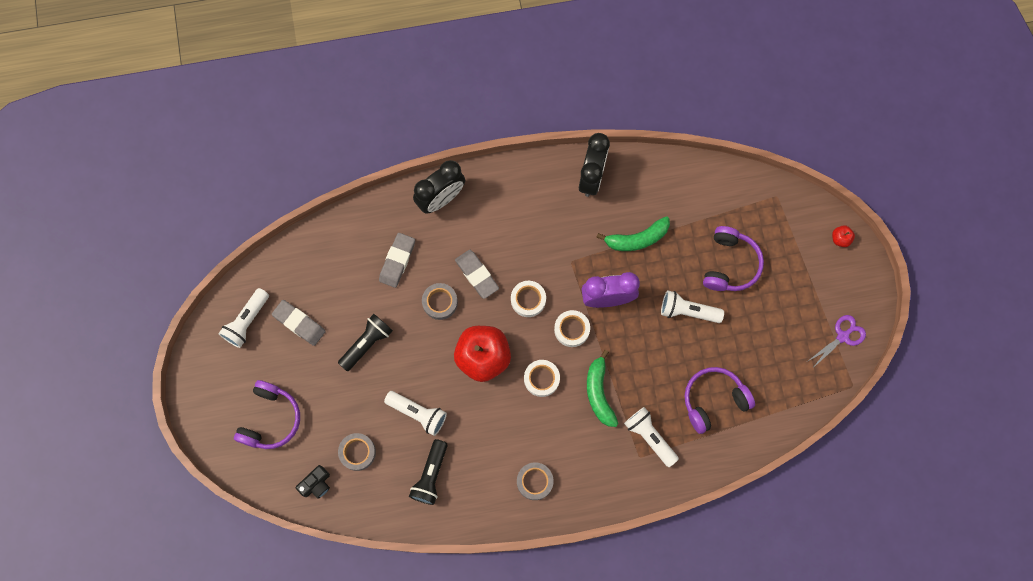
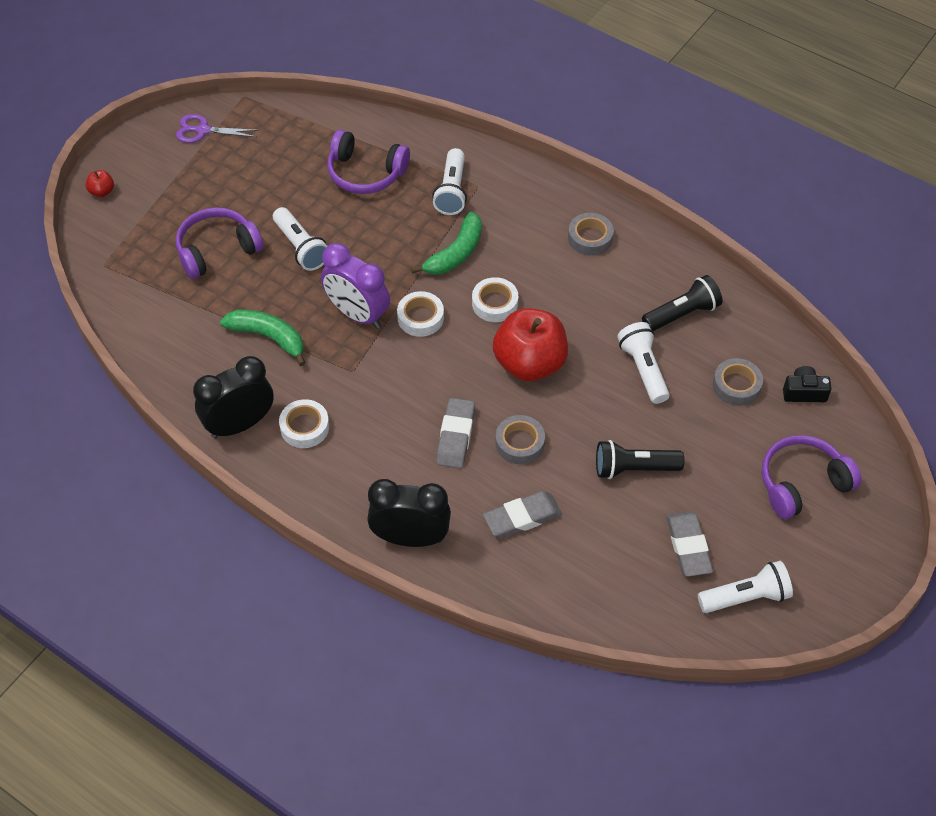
camera: 135 degrees left, 20 degrees down
(528, 300) = (431, 374): white tape -> white tape (304, 427)

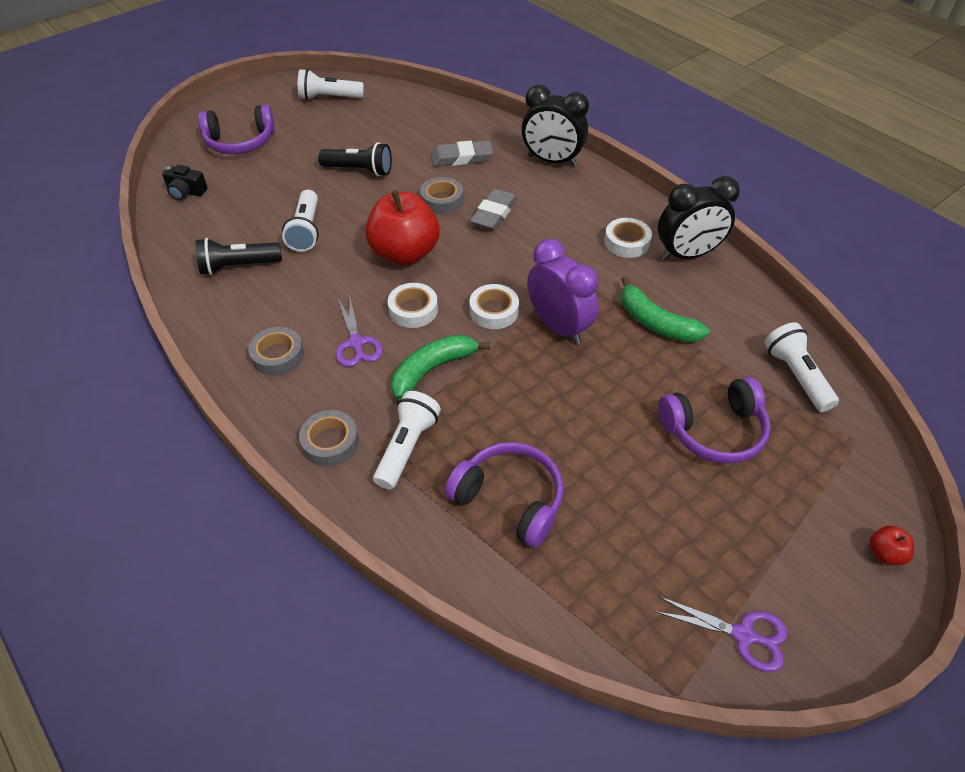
camera: 165 degrees left, 5 degrees down
(301, 247) = (610, 413): white flashlight -> white flashlight (796, 376)
(530, 262) = (356, 343): none -> purple scissors
(688, 546) = (349, 125): grey eraser -> none
(736, 385) = (236, 206): grey tape -> grey tape (330, 442)

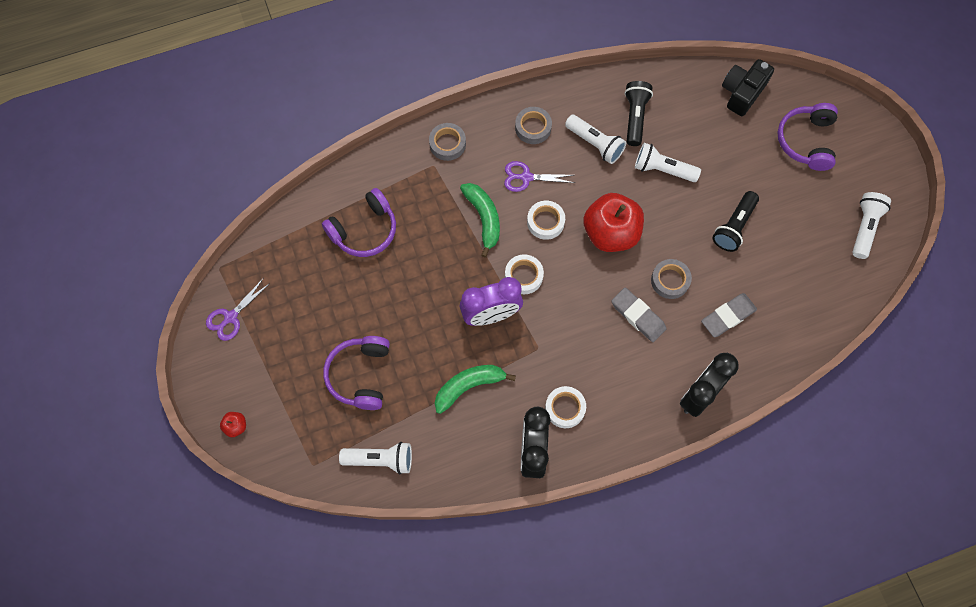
camera: 110 degrees right, 20 degrees up
(186, 192) = (742, 93): black camera -> black camera, size x1.57
(407, 447) = (425, 185): white flashlight -> white flashlight (595, 144)
(461, 158) = (728, 316): grey eraser -> grey eraser turned 45 degrees clockwise

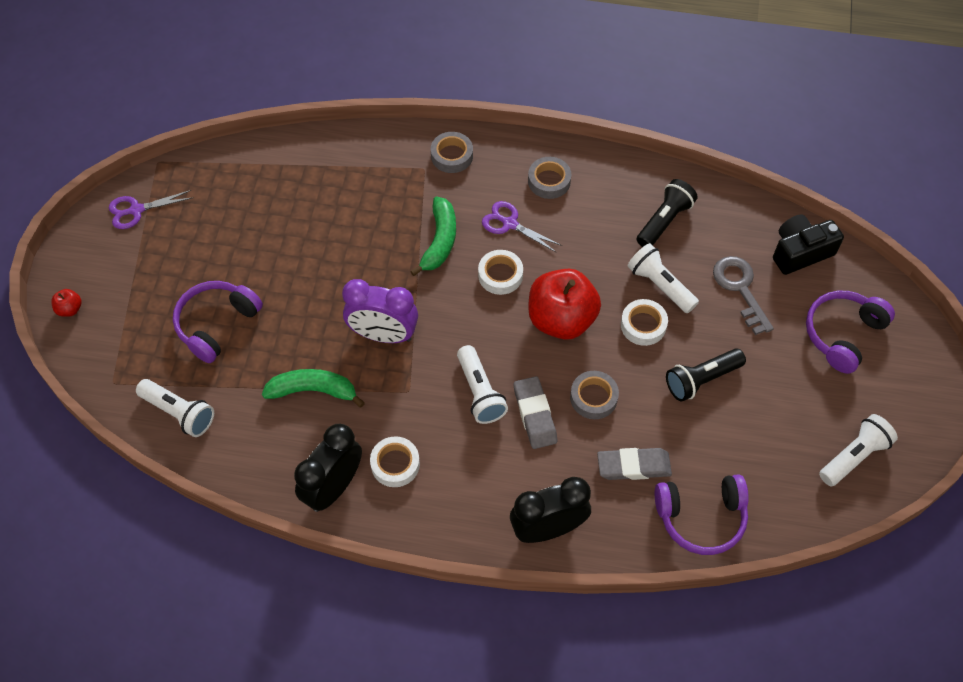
camera: 30 degrees right, 10 degrees down
(364, 230) = (315, 195): purple headphones -> purple headphones (701, 517)
(524, 276) = (442, 315): white tape -> white tape (643, 325)
(595, 144) = (603, 226): white flashlight -> white flashlight (480, 392)
(718, 143) = (740, 289): none -> grey key

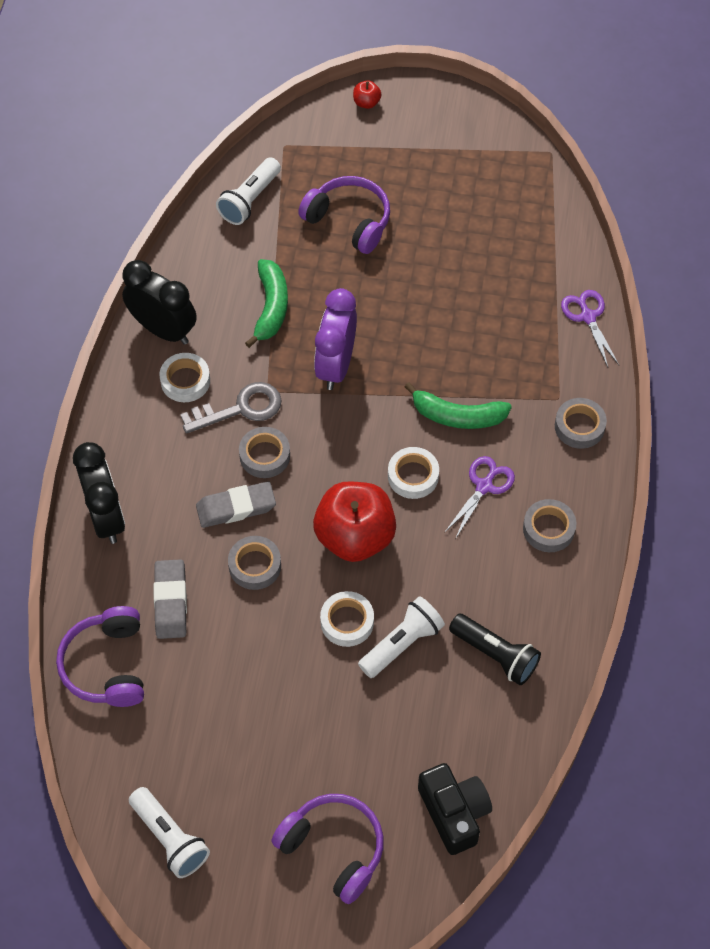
camera: 90 degrees right, 0 degrees up
(136, 210) = (487, 141): purple scissors -> purple scissors (588, 317)
(480, 392) = (264, 456): white flashlight -> grey tape
(701, 379) = (274, 679): black flashlight -> none
(740, 289) = (398, 734): grey key -> grey key (240, 408)

